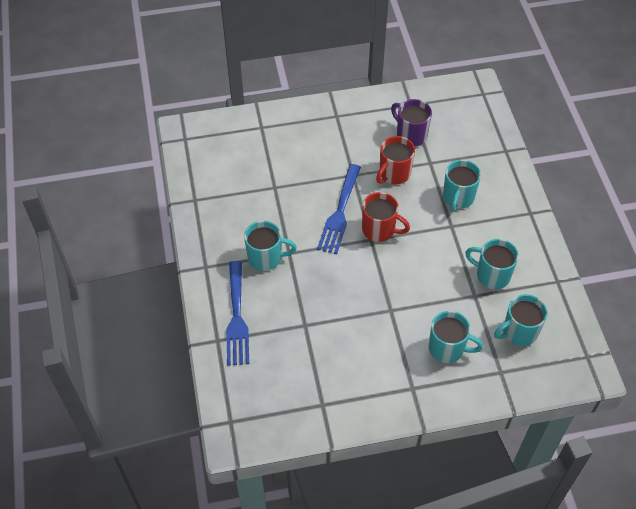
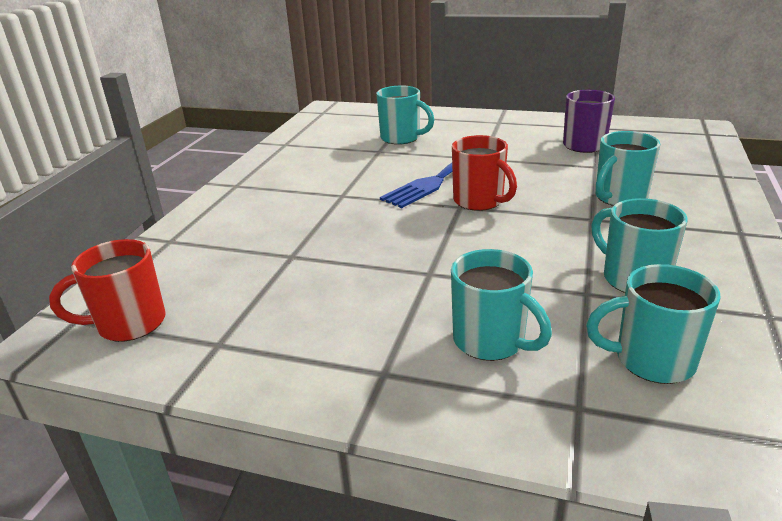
camera: 30 degrees right, 25 degrees down
(237, 317) = (217, 228): blue fork -> none
(266, 258) = (310, 193): turquoise mug -> turquoise mug (401, 138)
(394, 174) = (537, 166): red mug -> red mug (129, 324)

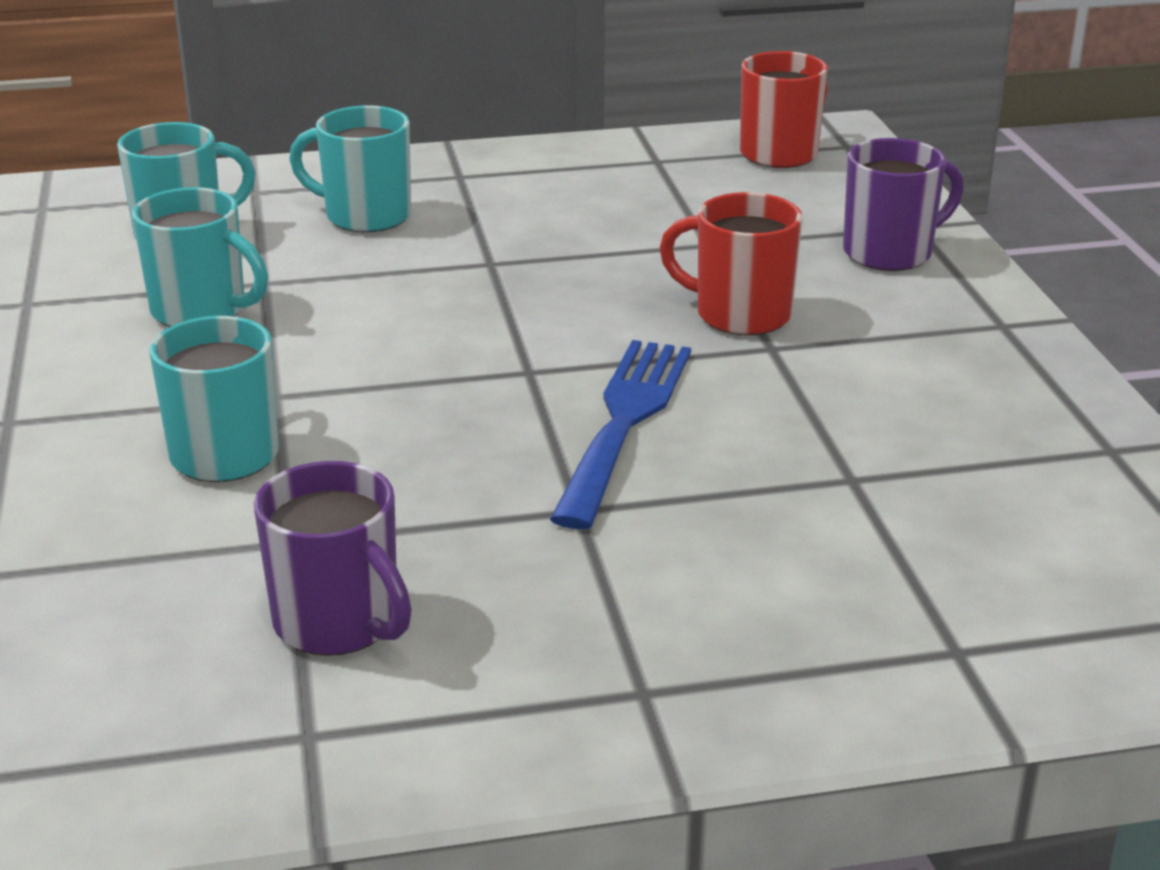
camera: 150 degrees right, 0 degrees up
(213, 227) = (890, 253): none -> purple mug
(401, 138) = (852, 538): turquoise mug -> none
(479, 201) = (501, 387): red mug -> red mug (739, 315)

